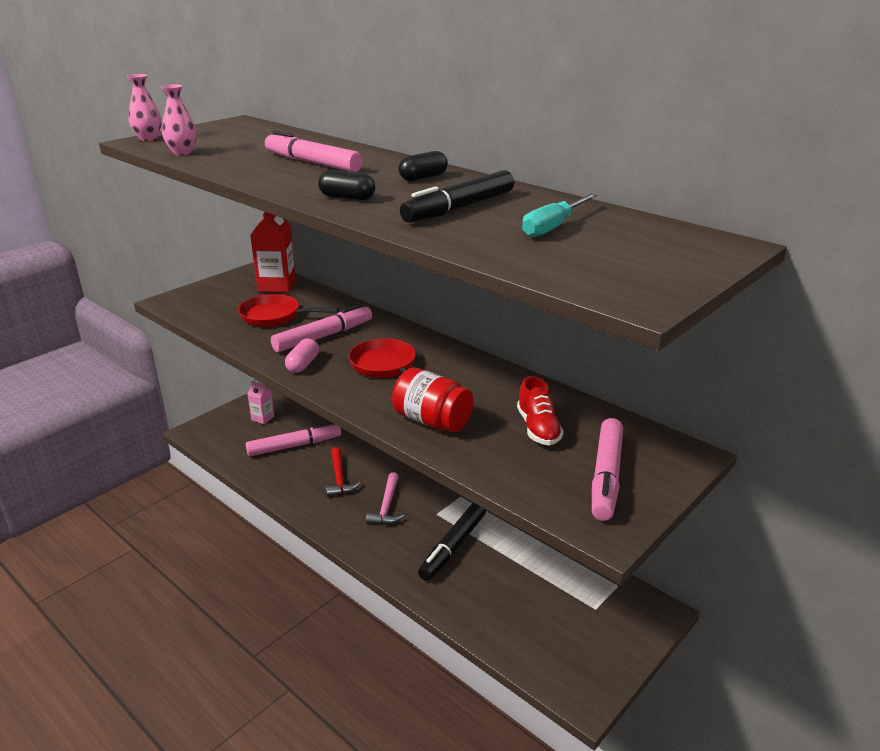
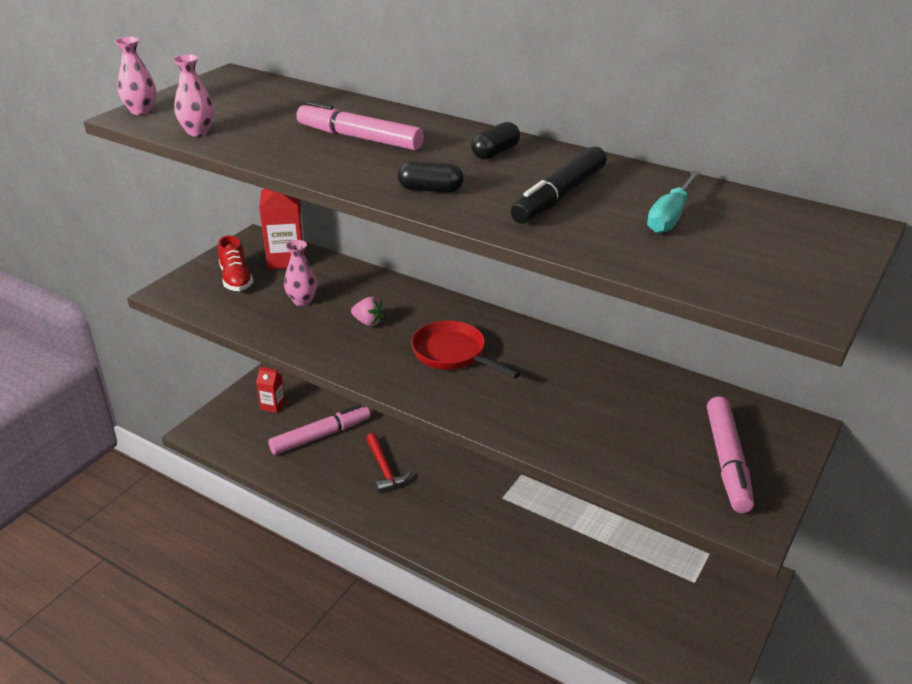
camera: 10 degrees left, 5 degrees up
(262, 418) = (273, 405): pink carton -> red carton
(275, 316) = (302, 301): red pan -> pink vase
(303, 364) = (361, 361): pink capsule -> none
(323, 336) = (368, 322): pink marker -> pink strawberry
(387, 506) = (447, 495): pink hammer -> none
(432, 421) = (529, 416): red jar -> none
(453, 547) = (531, 533): black marker -> none
(538, 428) = (640, 413): red shoe -> red shoe (236, 279)

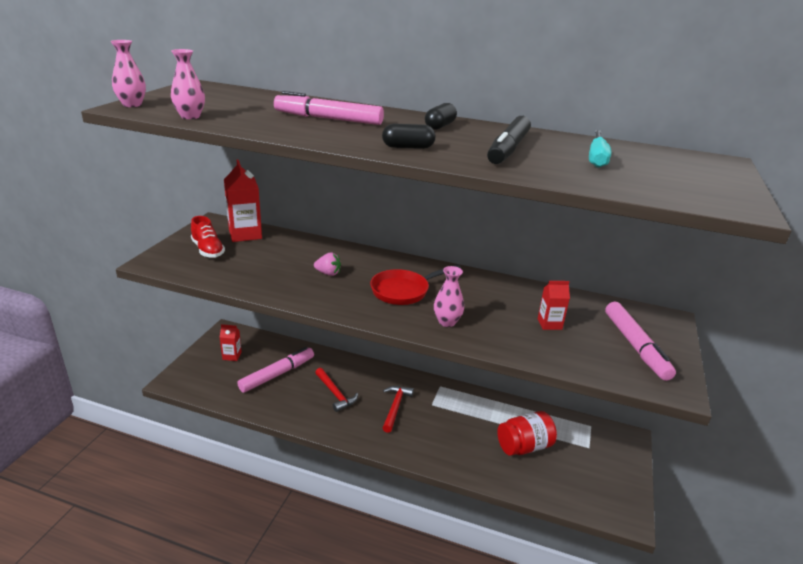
camera: 15 degrees left, 5 degrees down
(302, 301) = (269, 262): pink vase -> pink vase (447, 322)
(453, 354) = (404, 291): red pan -> red pan turned 60 degrees counterclockwise
(454, 496) = (395, 407): none -> red hammer
(605, 568) = (524, 446): none -> red jar
(624, 418) = (549, 324): none -> red carton

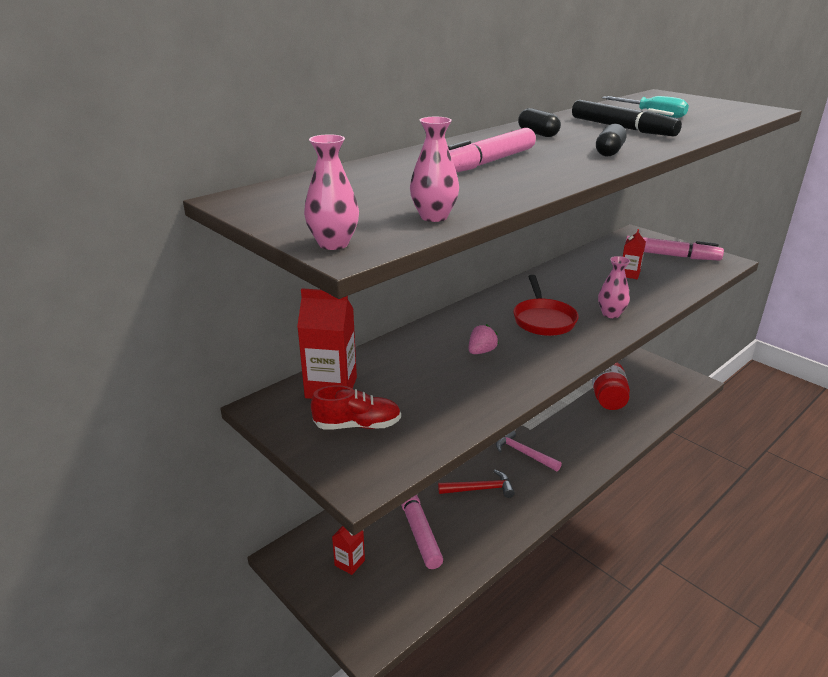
camera: 60 degrees left, 0 degrees up
(395, 407) = (524, 453): red hammer -> pink hammer

